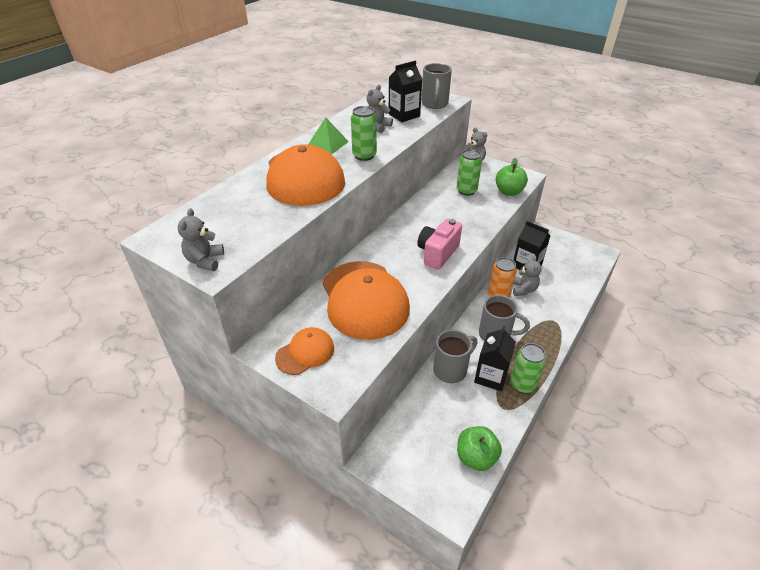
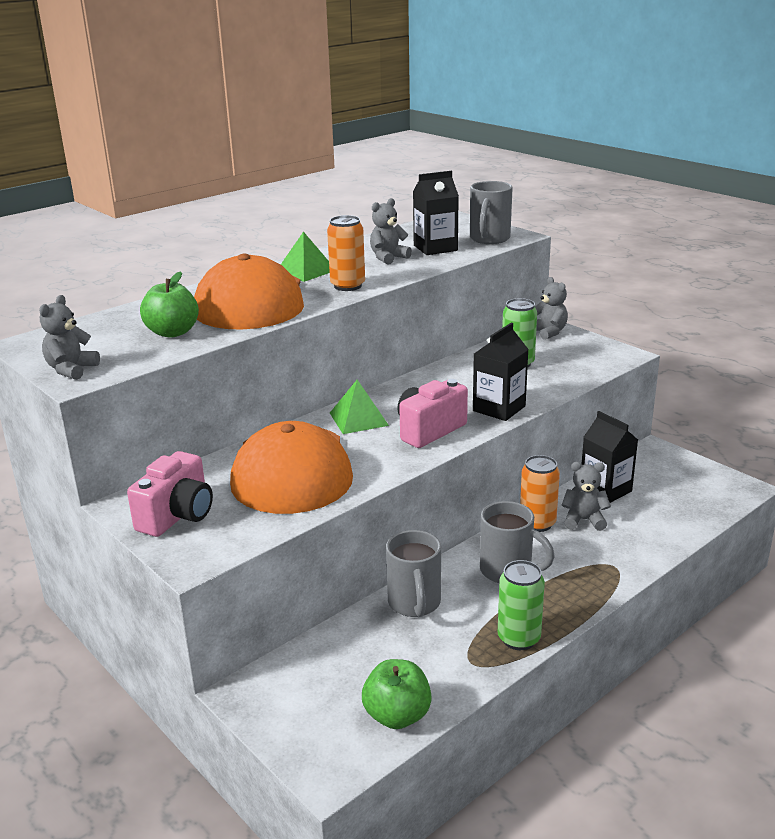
camera: 15 degrees right, 15 degrees down
(305, 353) = (177, 516): orange cap -> pink camera
(364, 155) = (347, 286): green can -> orange can
(388, 249) = (359, 419): none -> green pyramid
(451, 370) = (414, 604): grey mug -> grey mug turned 105 degrees clockwise
(491, 376) = (472, 621): black carton -> black carton (499, 408)
(509, 192) = (584, 370): green apple -> green apple (172, 332)
(523, 289) = (584, 520): grey teddy bear -> grey teddy bear turned 105 degrees counterclockwise

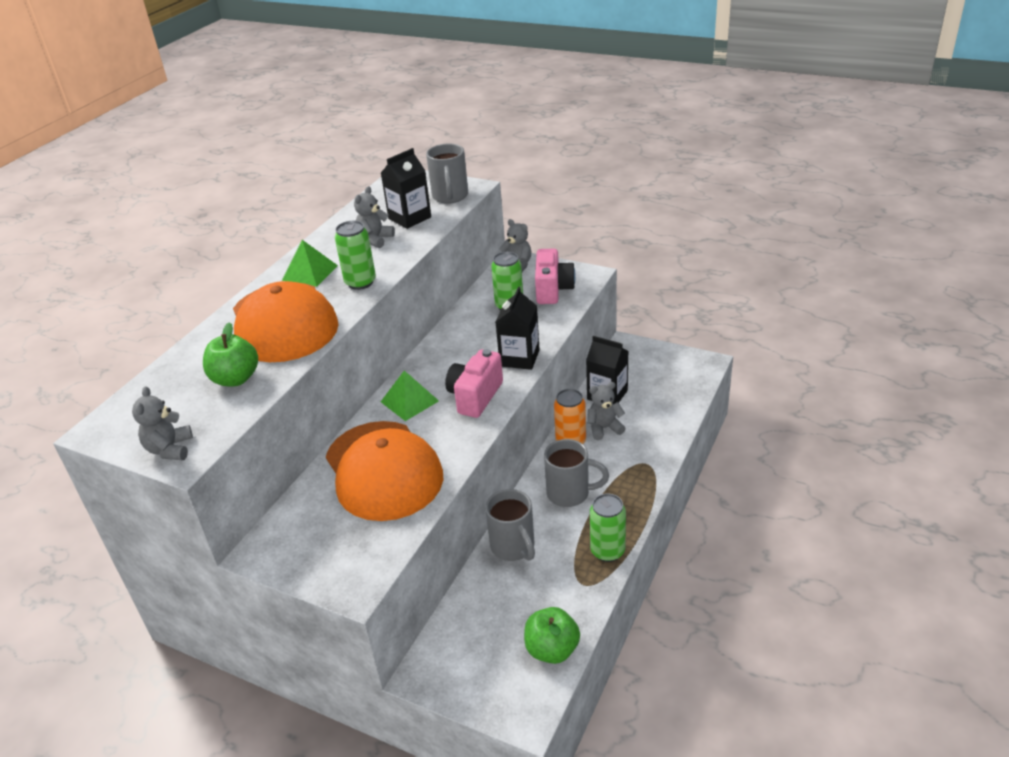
camera: 20 degrees left, 10 degrees up
(177, 516) = (313, 548): pink camera -> pink camera (553, 290)
(347, 286) = (360, 282): orange can -> green can

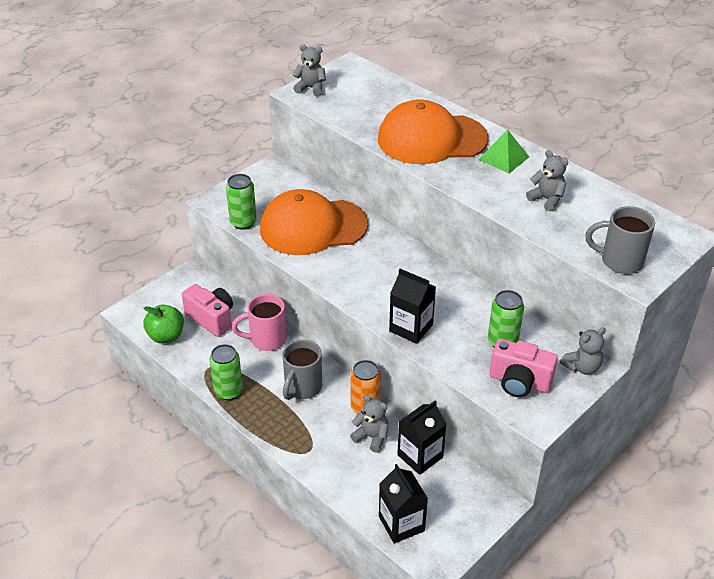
camera: 105 degrees right, 5 degrees up
(235, 379) = (370, 114): green apple -> none
(360, 282) = (471, 182): green can -> green can (243, 222)
(409, 218) = (582, 226): black carton -> black carton (401, 524)
(409, 401) = (386, 252): green pyramid -> none
(475, 397) = (371, 289): pink camera -> pink camera (211, 319)
(513, 547) = (266, 339): grey mug -> pink mug
(604, 428) = (371, 437): grey teddy bear -> grey teddy bear turned 60 degrees counterclockwise

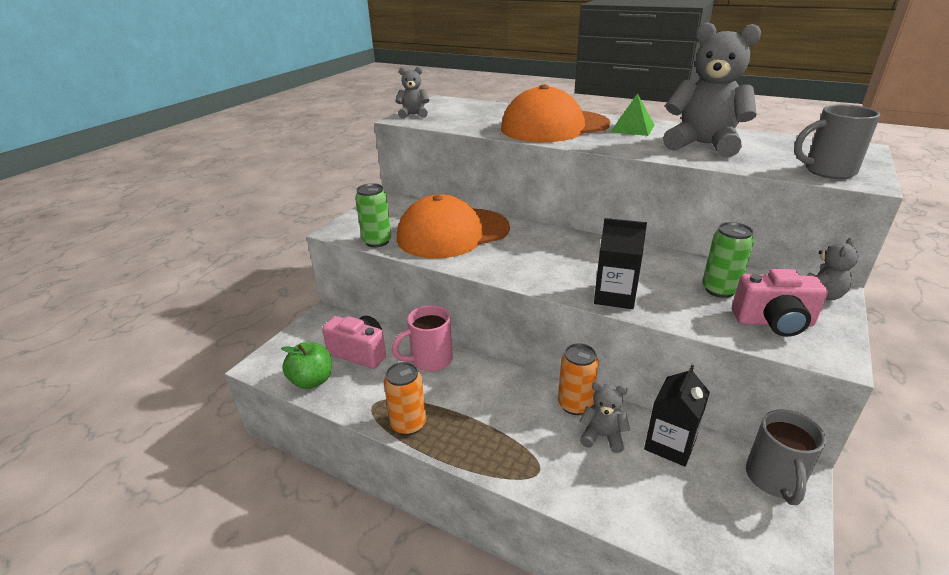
camera: 15 degrees left, 10 degrees down
(228, 391) = (408, 424): green can -> orange can
(302, 388) = (493, 400): grey mug -> grey mug (774, 480)
(401, 524) = (708, 538): black carton -> none
(547, 199) = (703, 145): grey teddy bear -> grey teddy bear, size x2.00

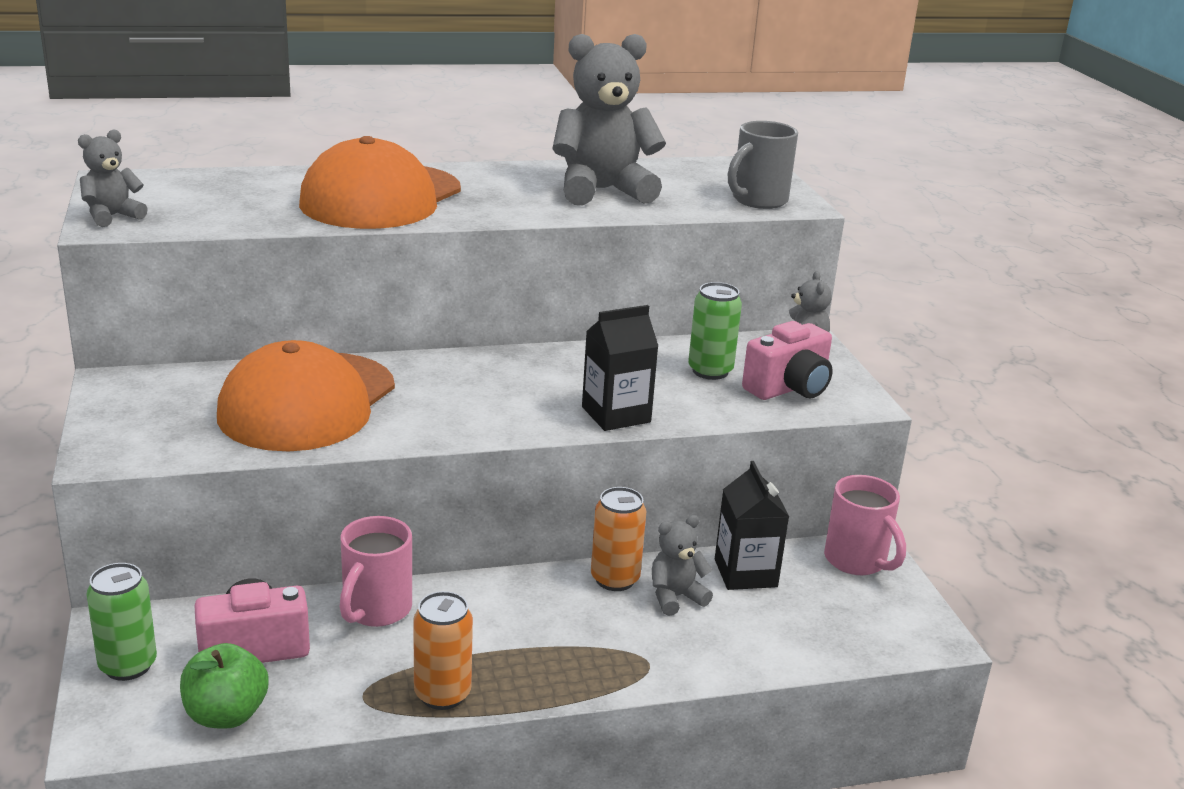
camera: 45 degrees left, 5 degrees down
(377, 241) = (202, 451): green can -> green can (128, 666)
(632, 128) = (489, 181): green pyramid -> none
(774, 480) = (857, 561): grey mug -> pink mug

